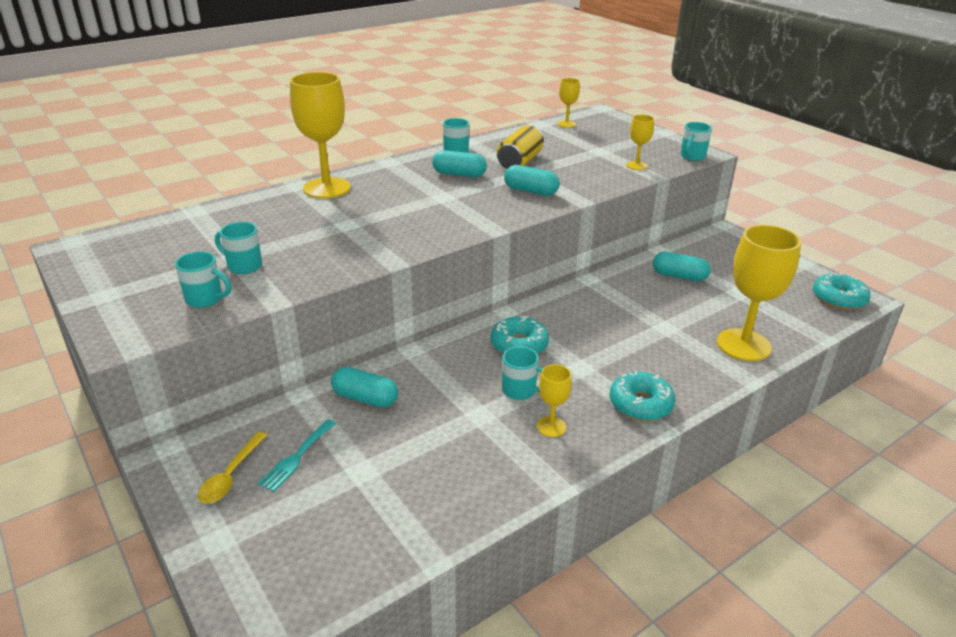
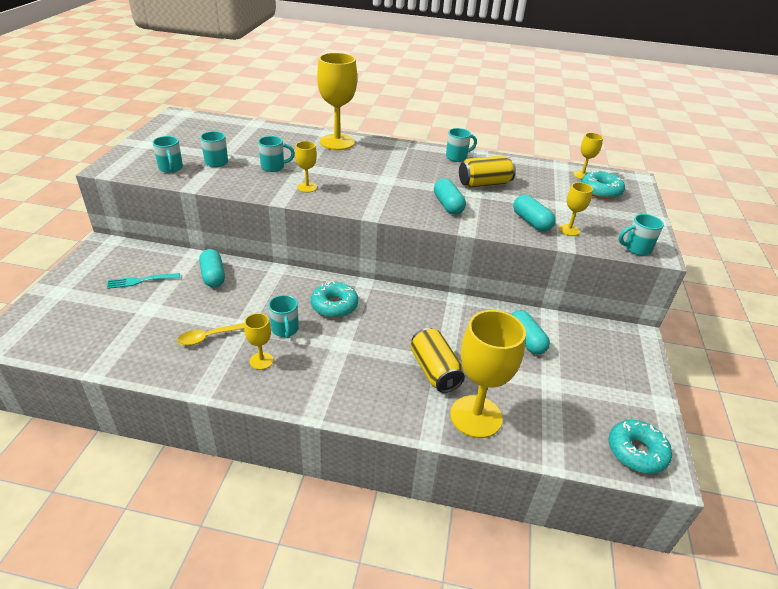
camera: 45 degrees right, 5 degrees up
(230, 476) = (107, 269): yellow spoon -> yellow spoon (210, 337)
(317, 239) = (273, 167): none -> turquoise mug
(391, 239) = (307, 187): none -> yellow goblet
(459, 174) = (427, 171): turquoise capsule -> turquoise capsule (531, 222)
(640, 404) = (331, 391): turquoise donut -> turquoise donut (600, 191)
(670, 336) = (434, 371): none -> yellow can

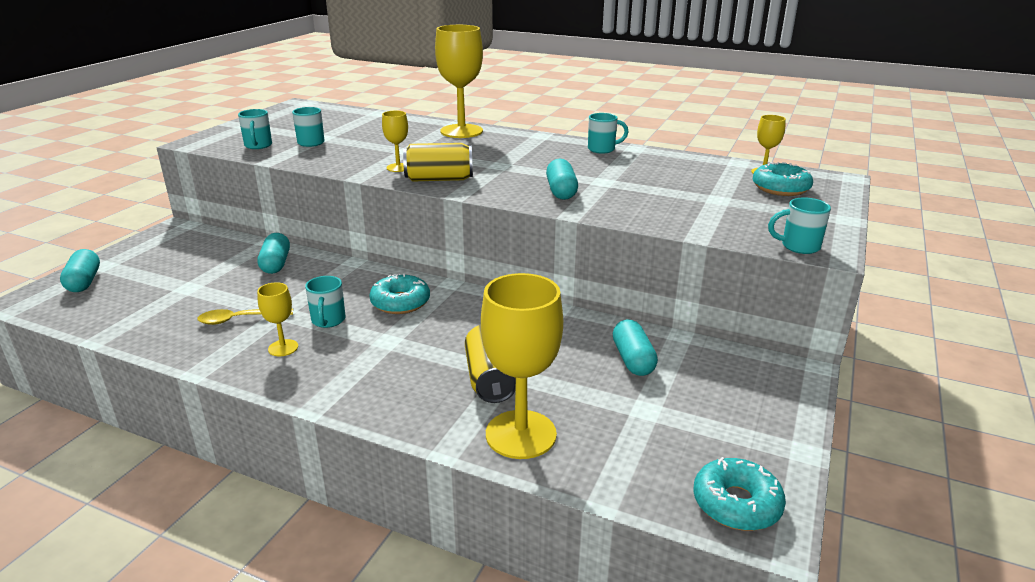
camera: 15 degrees right, 10 degrees down
(140, 281) = (194, 262): turquoise fork -> none
(273, 167) = (372, 149): turquoise mug -> none
(484, 184) = (622, 174): yellow can -> yellow can (439, 179)
(531, 222) = (663, 212): turquoise capsule -> turquoise capsule (84, 282)
(569, 230) = (711, 223): yellow goblet -> none

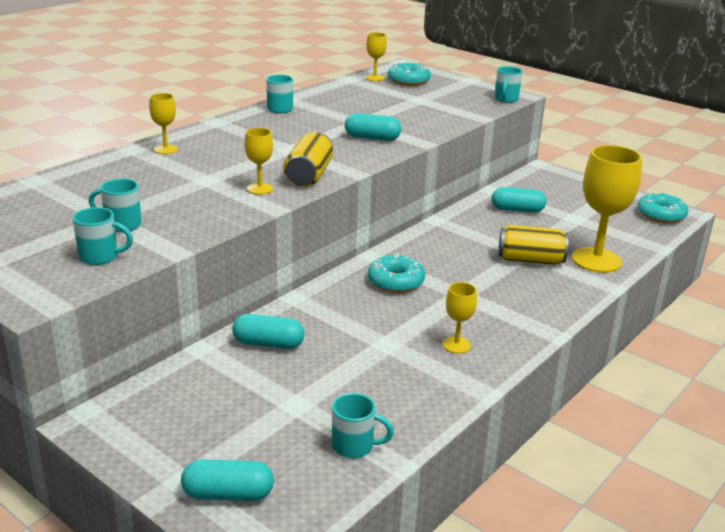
camera: 75 degrees left, 0 degrees up
(239, 319) = (391, 369): yellow spoon -> none
(328, 321) = (414, 319): turquoise mug -> turquoise mug (354, 446)
(461, 131) = (165, 149): yellow goblet -> yellow goblet, size x0.48

